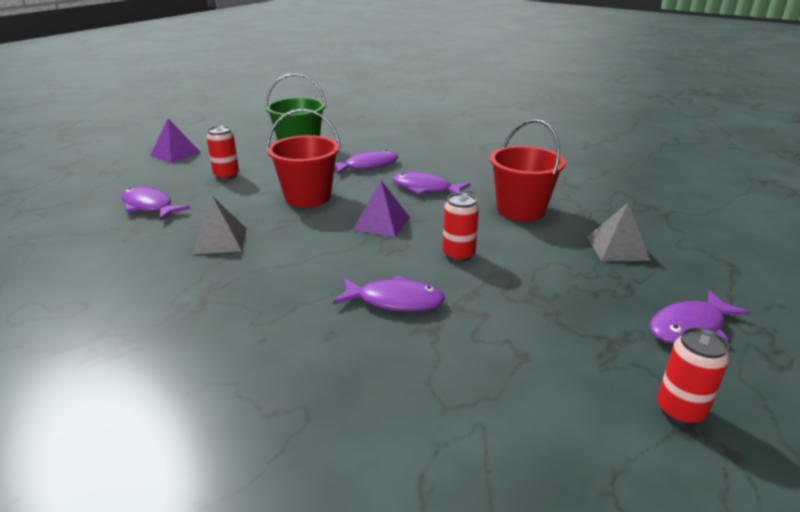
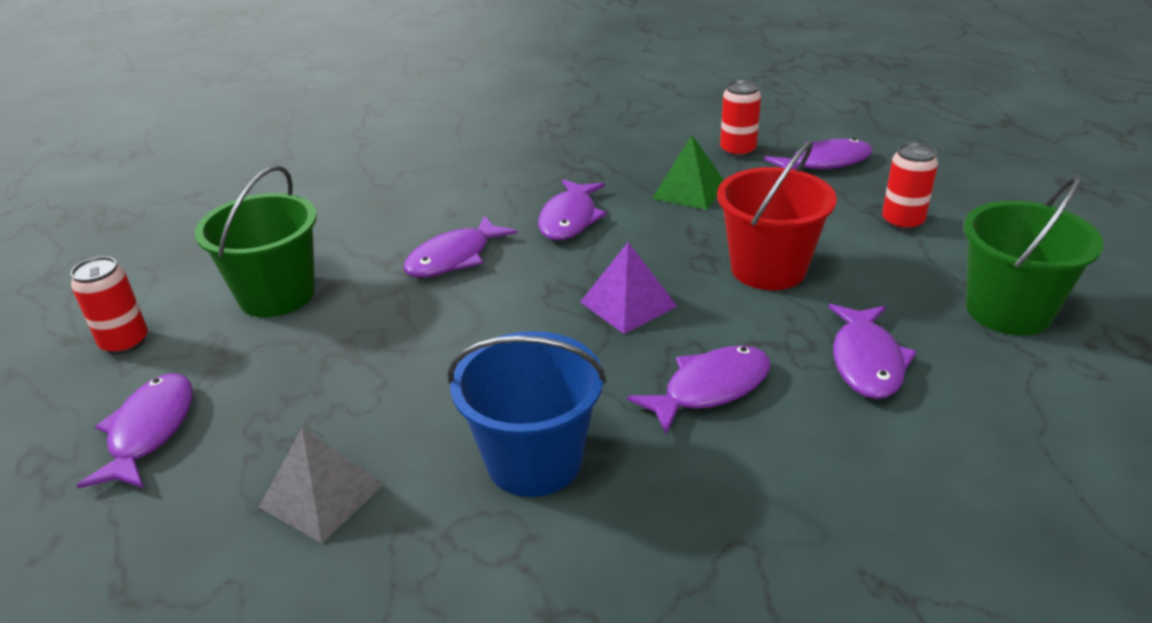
camera: 125 degrees right, 5 degrees up
(175, 154) = (1031, 196): purple pyramid -> none
(220, 240) = (689, 190): grey pyramid -> green pyramid
(297, 273) = (569, 219): none -> purple fish
(458, 254) = (484, 333): red can -> red can (737, 151)
(521, 210) = (534, 461): red bucket -> blue bucket
(531, 363) = (277, 295): none -> green bucket

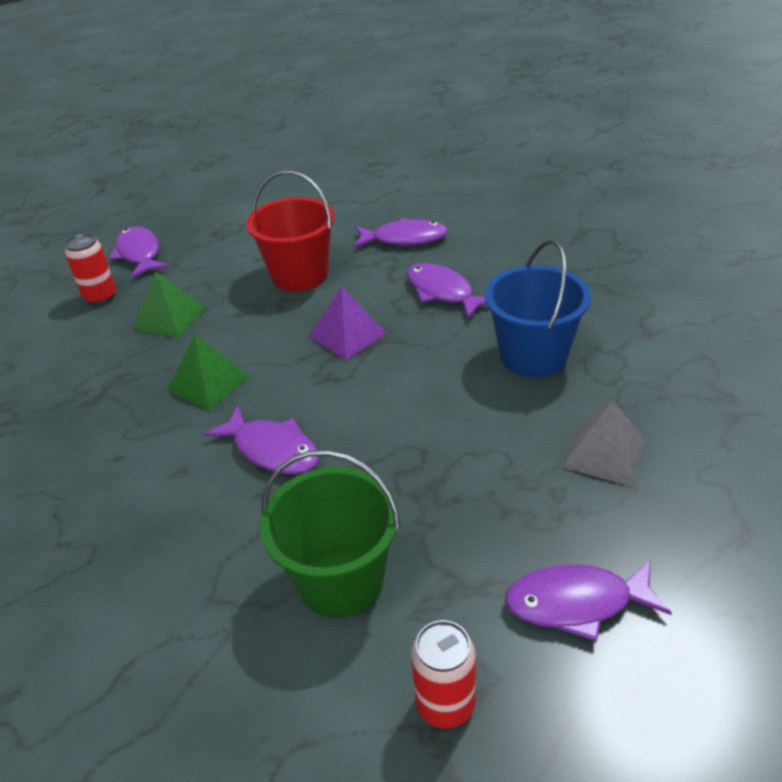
camera: 95 degrees left, 5 degrees up
(569, 219) = (208, 383): purple fish -> green pyramid
(902, 222) = (241, 224): red can -> none
(1008, 311) = (348, 195): green bucket -> none

